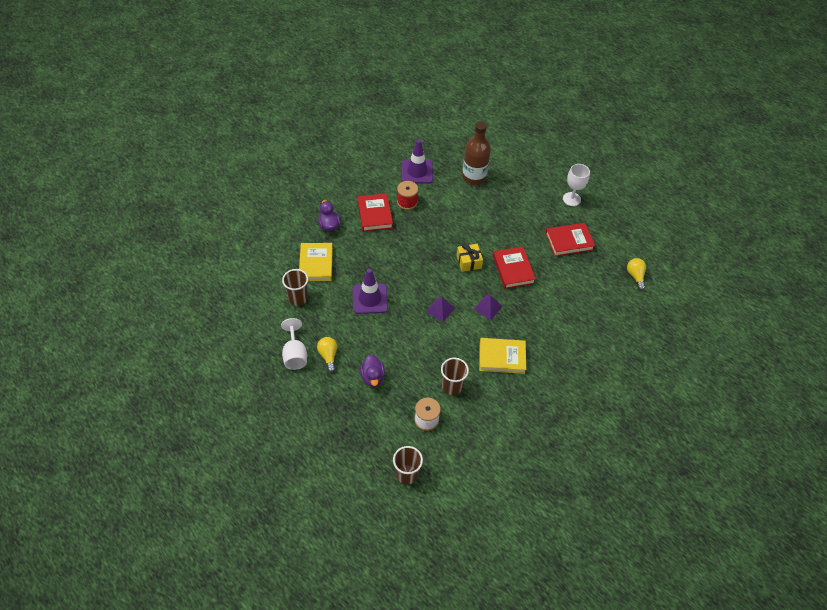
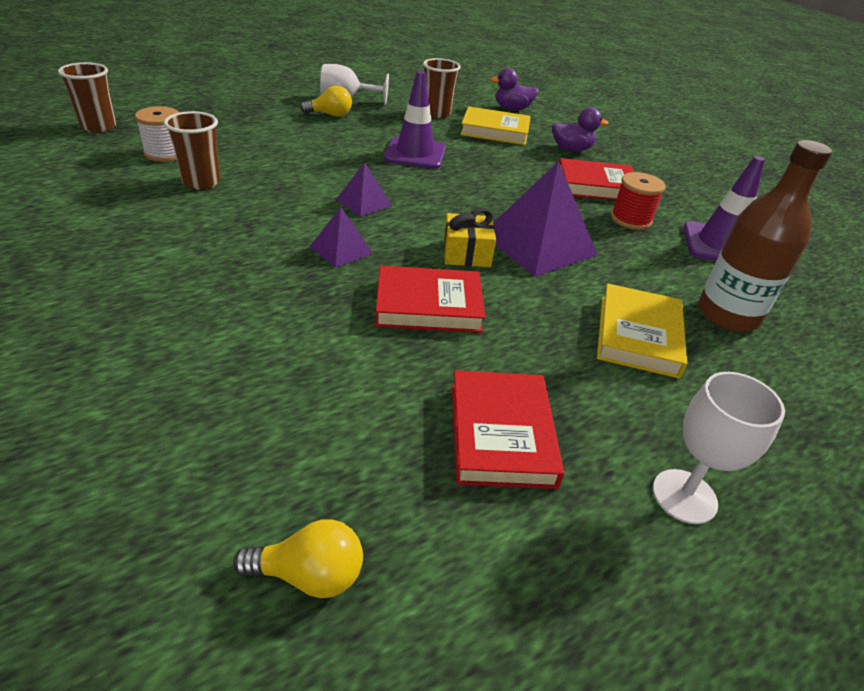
camera: 100 degrees right, 15 degrees down
(372, 377) = (273, 133): purple duck -> purple duck (512, 108)
(448, 236) = (539, 244): none -> purple pyramid
(502, 357) = (215, 239): yellow book -> yellow book (638, 335)

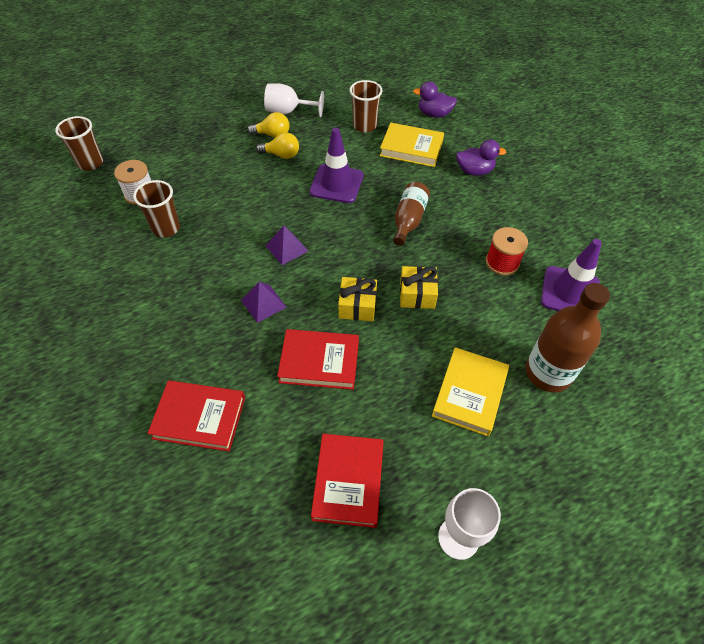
camera: 10 degrees right, 15 degrees up
(309, 575) = (216, 579): yellow light bulb -> yellow light bulb (281, 155)
(509, 184) = (408, 220): none -> brown bottle
(539, 244) = (417, 294): purple pyramid -> yellow gift
(596, 186) = (484, 220): red book -> red book (199, 417)

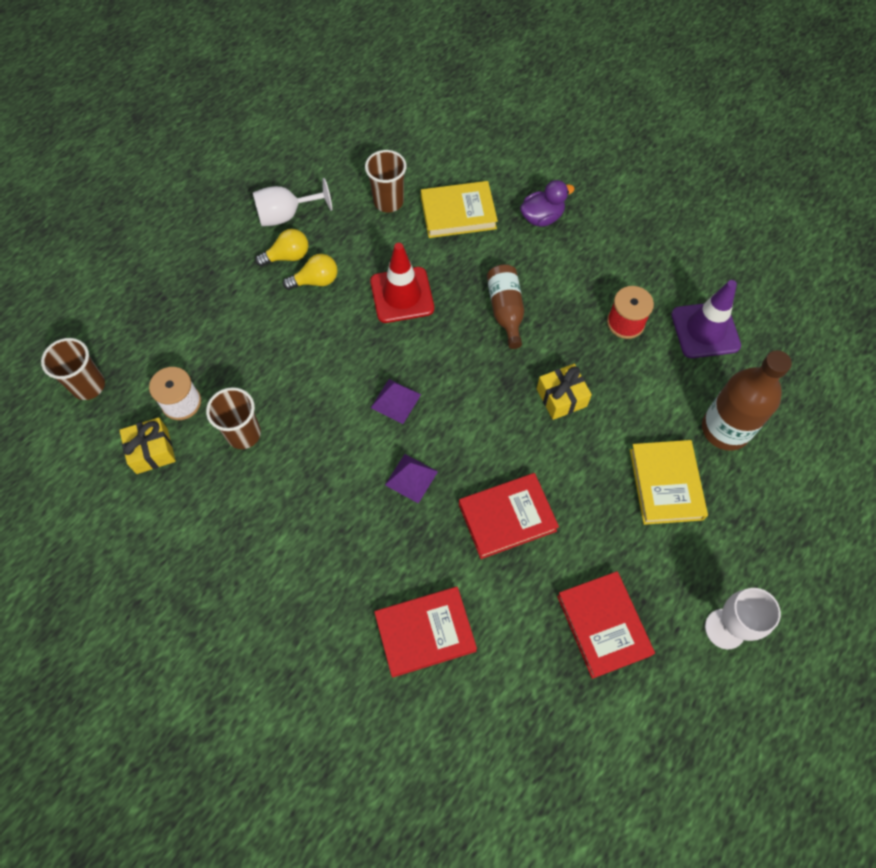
camera: 25 degrees left, 10 degrees up
(336, 184) = (402, 295): purple traffic cone -> red traffic cone
(357, 306) = (509, 437): yellow gift -> yellow gift (152, 451)
(434, 114) = (458, 154): purple duck -> none

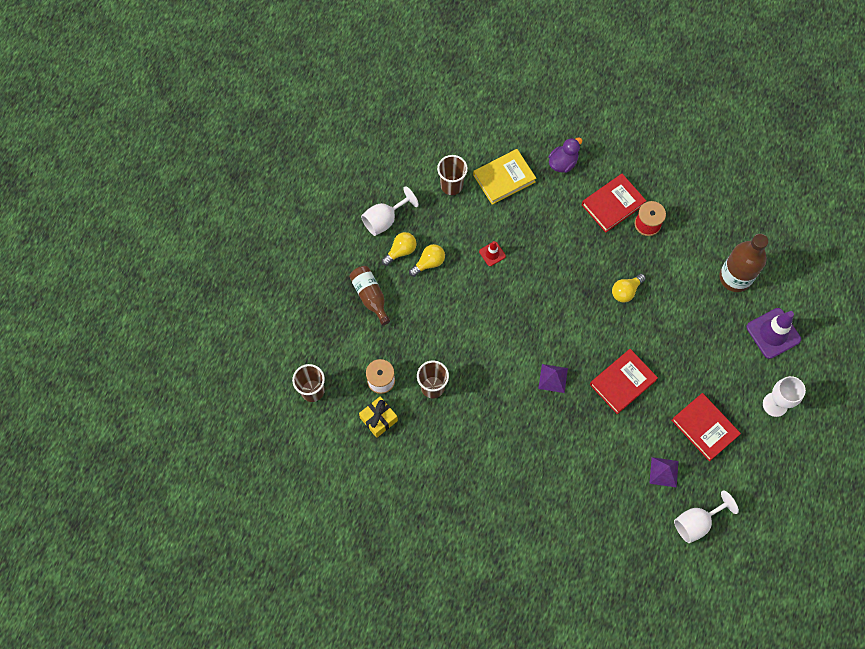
camera: 20 degrees left, 5 degrees up
(396, 401) = (521, 330): purple pyramid -> purple pyramid (664, 472)
(402, 295) = (492, 254): red traffic cone -> red traffic cone, size x0.51
(425, 632) = (602, 470): red book -> red book (613, 204)
(505, 310) = (566, 241): brown bottle -> brown bottle (370, 296)
(536, 768) = (696, 522): none -> white goblet
(561, 397) = (626, 291): yellow gift -> yellow light bulb
(666, 484) = (711, 327): yellow book -> none
(705, 330) = (700, 212): purple traffic cone -> purple traffic cone (773, 333)

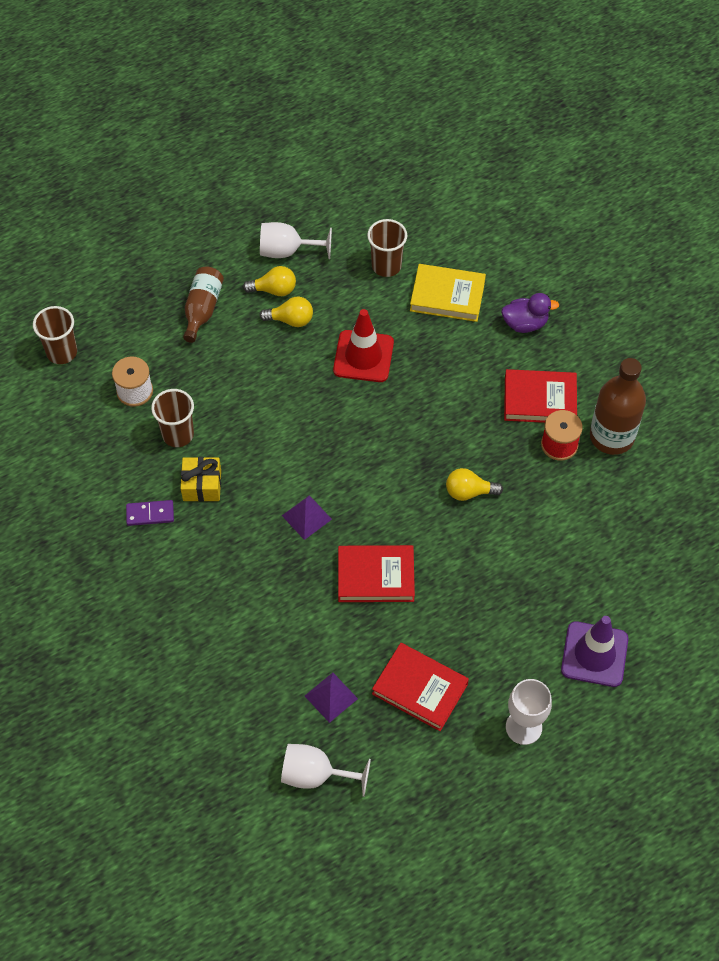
camera: 40 degrees right, 10 degrees down
(378, 419) = (96, 424): yellow gift -> yellow gift (202, 485)
(464, 448) = (150, 514): none -> purple domino
(492, 254) = (363, 356): red traffic cone -> red traffic cone, size x1.97
(704, 428) = (420, 689): red book -> red book turned 60 degrees counterclockwise
(735, 277) = (606, 567): brown bottle -> brown bottle (611, 437)

